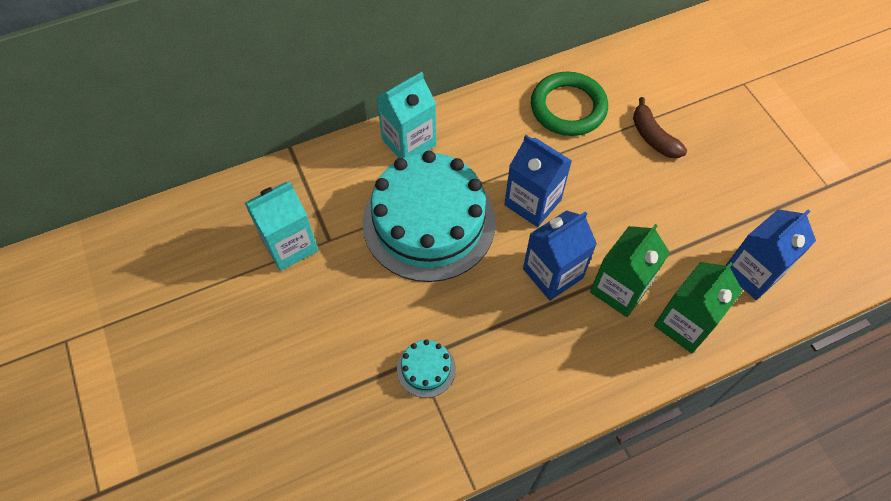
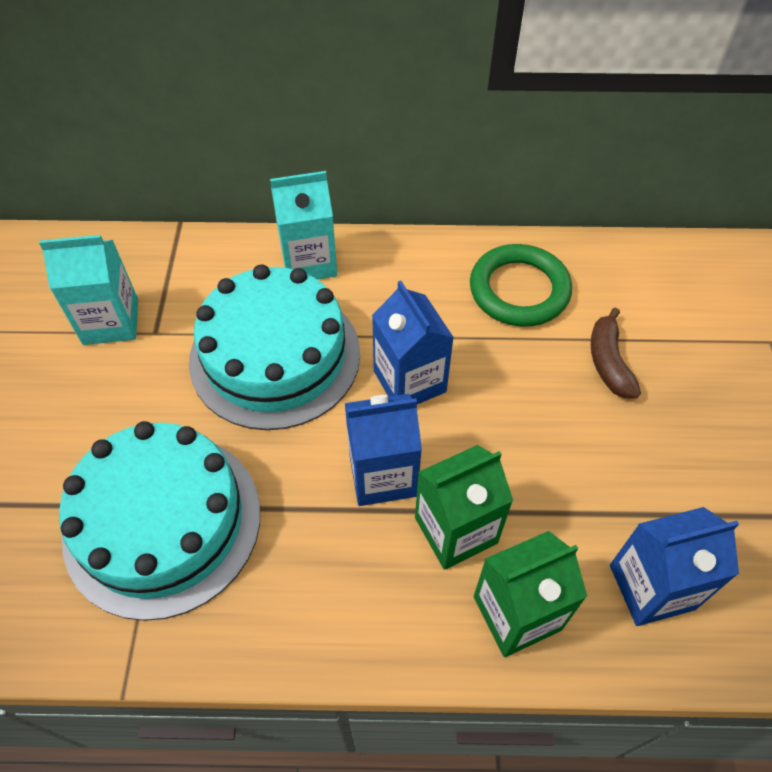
camera: 25 degrees right, 5 degrees down
(426, 369) = (162, 522): turquoise cake -> turquoise cake, size x2.50

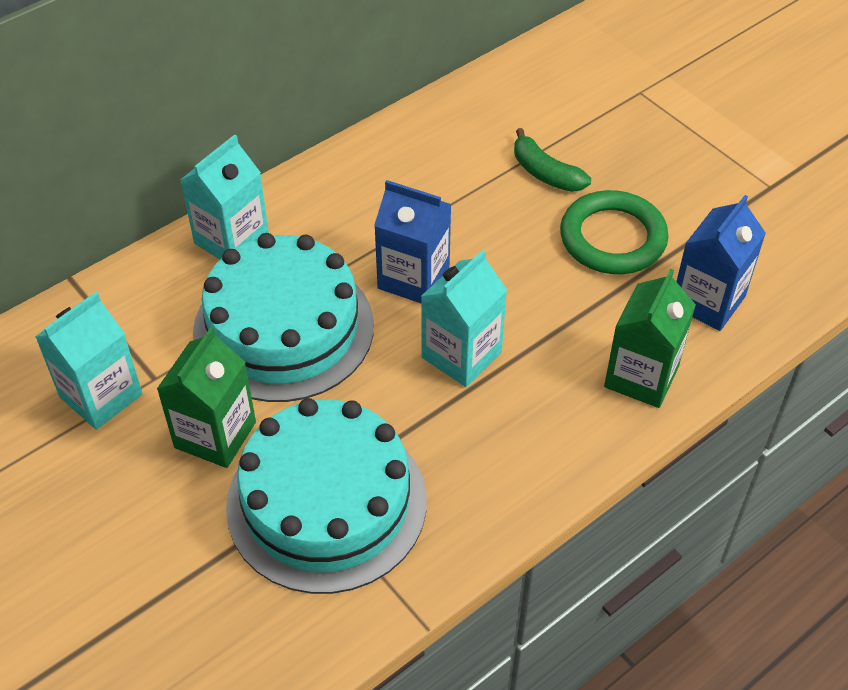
camera: 40 degrees left, 5 degrees down
(382, 475) = (461, 355): blue carton -> turquoise carton
(456, 530) = (550, 354): green carton -> green carton (215, 435)
(519, 290) = (429, 160): green ring -> green ring (612, 238)
(608, 362) = (545, 173): brown banana -> green banana

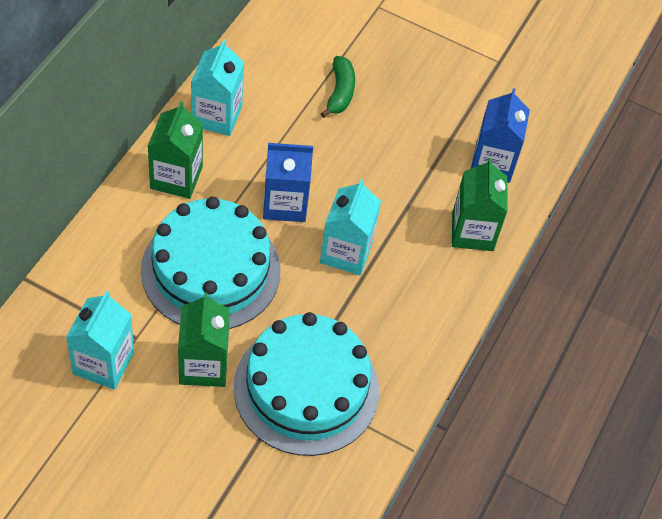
camera: 30 degrees left, 5 degrees up
(231, 240) = (135, 211): turquoise carton -> turquoise carton (216, 116)
(299, 216) = (176, 177): none -> green carton
(545, 173) = (340, 92): green banana -> green banana turned 105 degrees counterclockwise
(612, 238) = (409, 132): green ring -> none

